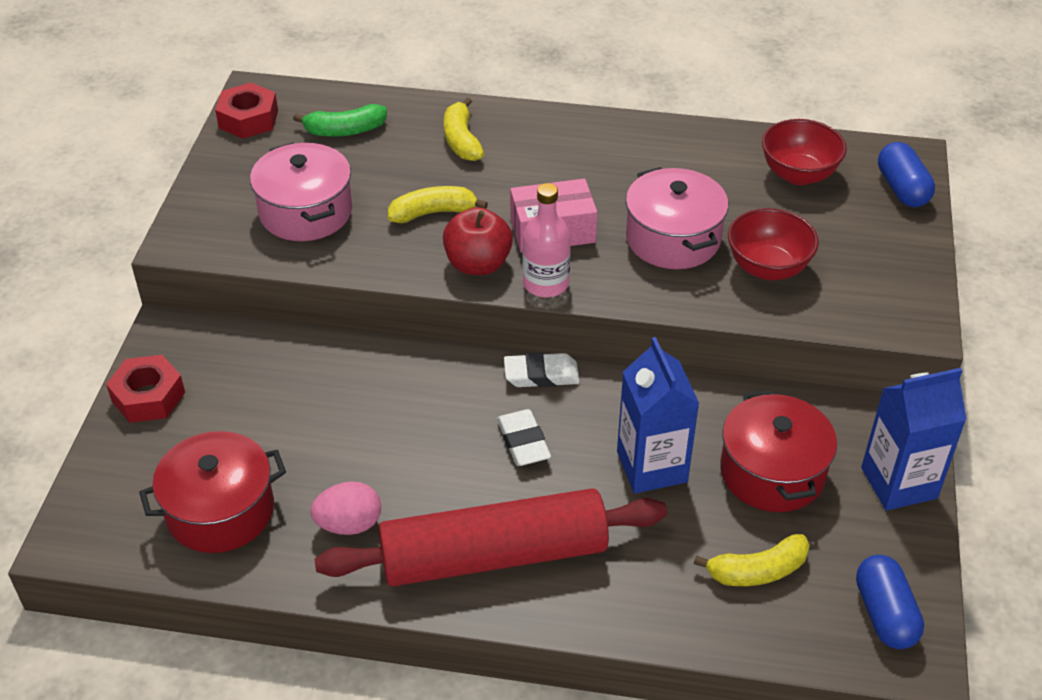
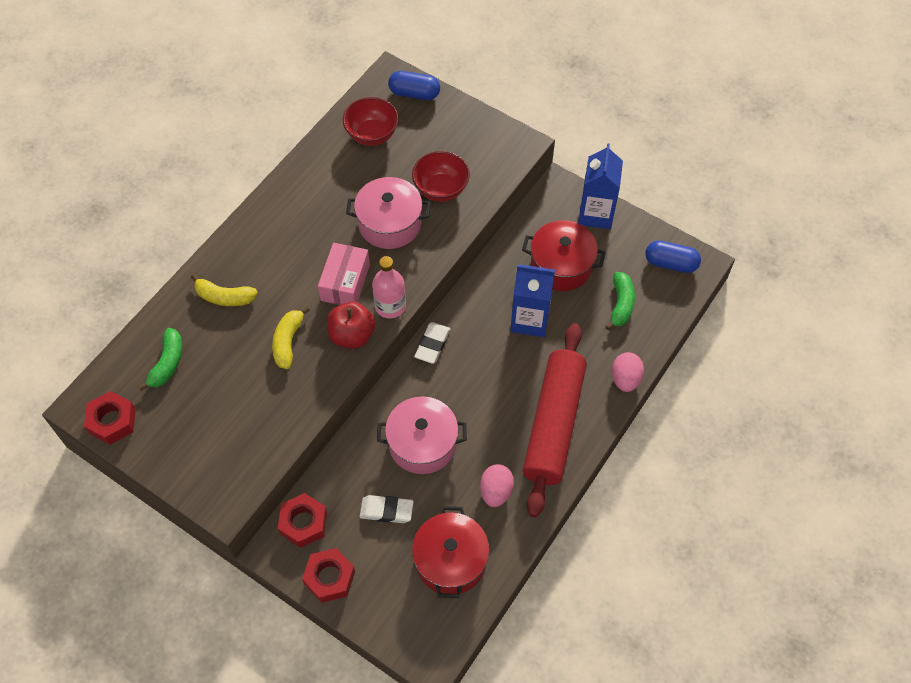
camera: 65 degrees left, 15 degrees up
(213, 345) = (303, 523): none -> red nut
(306, 212) = (241, 417): pink pot -> pink pot (422, 443)
(523, 442) = (479, 376): white eraser -> white eraser (386, 511)
(625, 622) = (625, 379): none -> pink egg
(757, 571) = (621, 304): yellow banana -> green banana

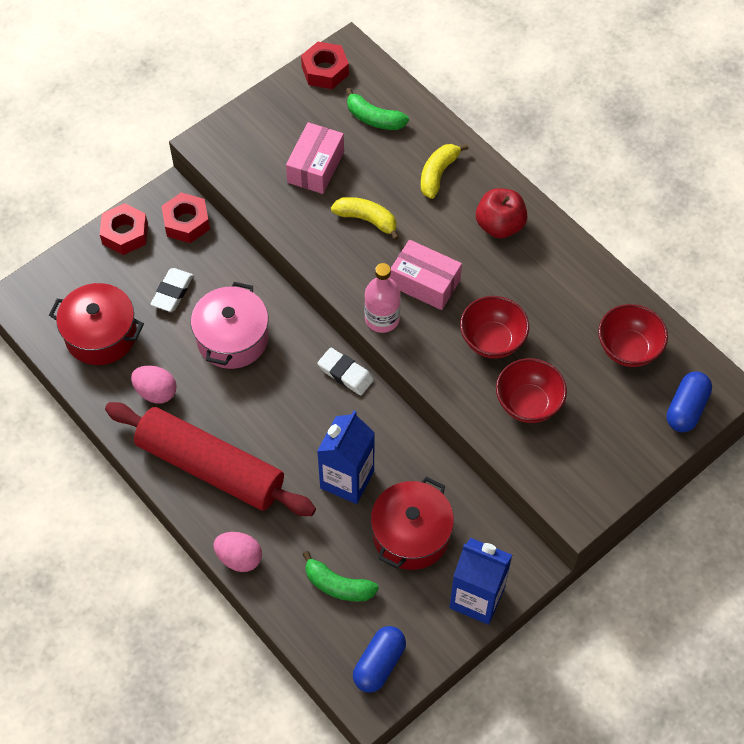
camera: 105 degrees right, 0 degrees up
(235, 399) = (316, 167): none -> pink box
(352, 335) = (356, 277): red apple -> red apple (499, 225)
(389, 223) = (492, 341): pink pot -> red bowl

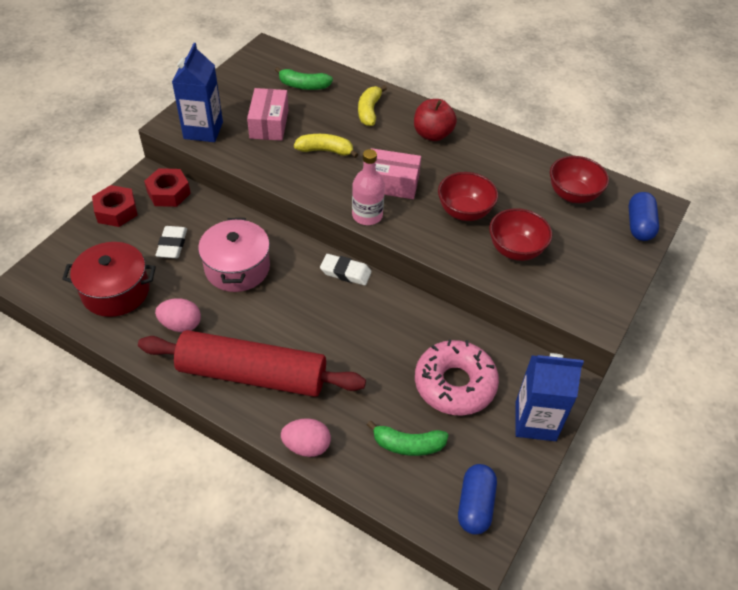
camera: 20 degrees left, 10 degrees down
(325, 71) = (252, 63): red nut -> none
(347, 479) = (380, 353): blue carton -> blue carton (203, 130)
(411, 534) = (455, 384): red pot -> pink donut

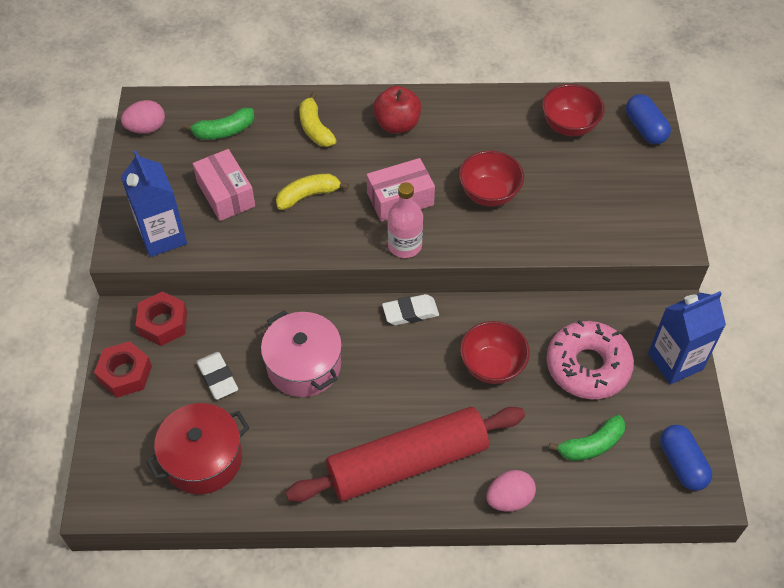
camera: 30 degrees left, 5 degrees up
(181, 325) = (299, 455): pink egg -> pink egg (146, 128)
(515, 250) = (561, 209): red bowl -> red bowl (492, 366)

